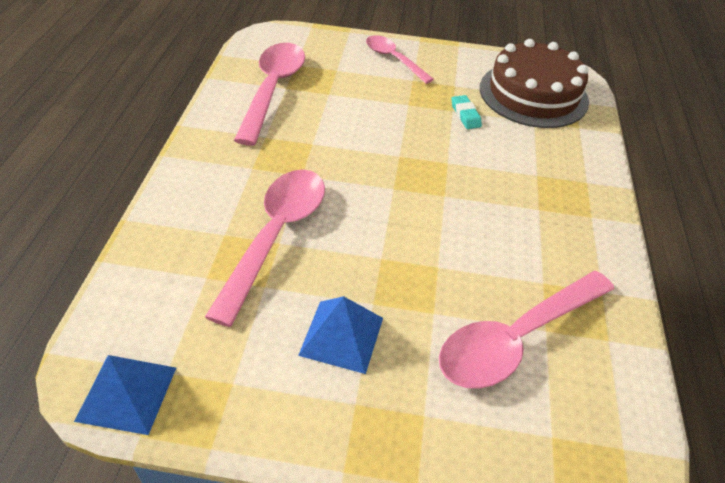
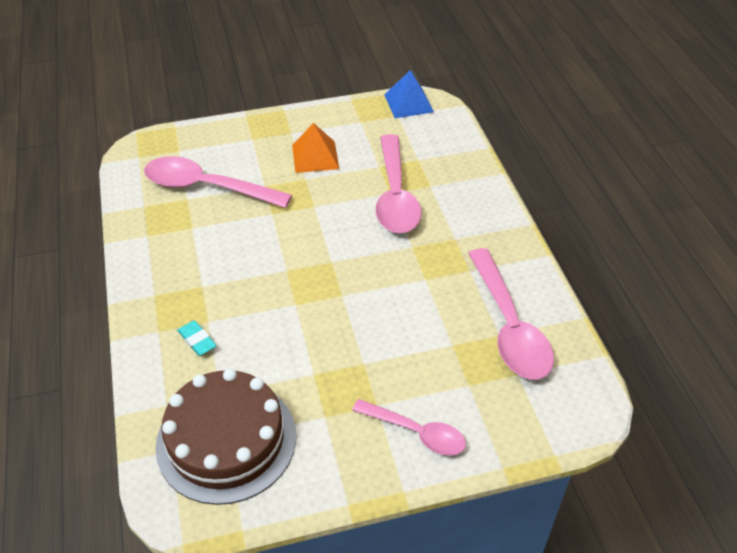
camera: 160 degrees right, 0 degrees up
(342, 336) = (315, 156): blue pyramid -> orange pyramid
(465, 115) = (297, 371): turquoise eraser -> turquoise eraser (197, 340)
(516, 339) = (206, 187): pink spoon -> pink spoon turned 105 degrees counterclockwise

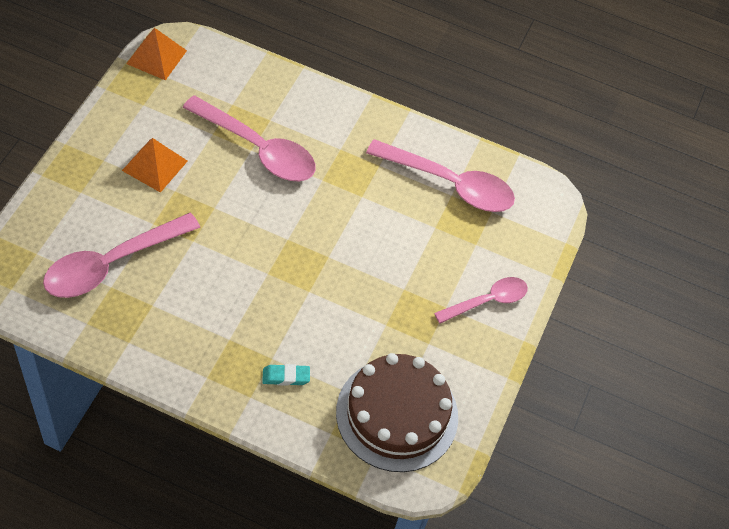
camera: 60 degrees left, 10 degrees up
(409, 103) = (156, 57): blue pyramid -> orange pyramid

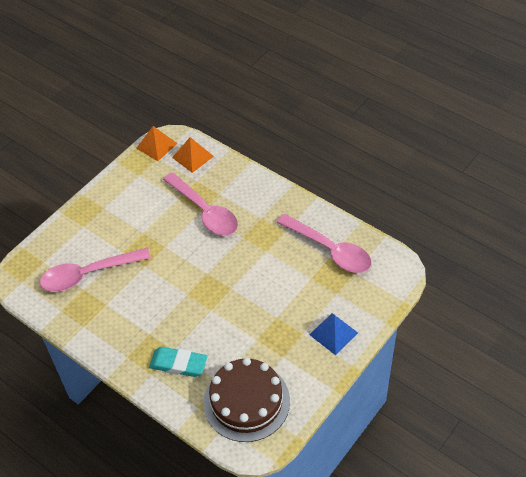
camera: 25 degrees right, 5 degrees down
(154, 165) = (134, 215): orange pyramid -> orange pyramid (192, 157)
(286, 377) = (178, 364): turquoise eraser -> turquoise eraser, size x1.76
(487, 301) = (333, 333): pink spoon -> blue pyramid

